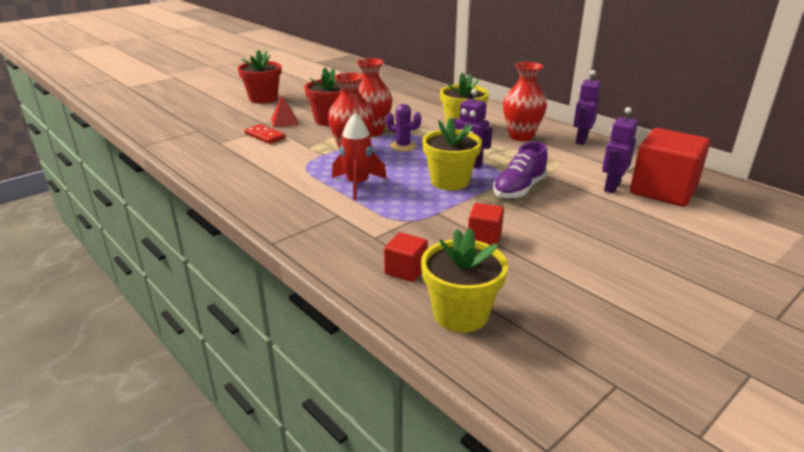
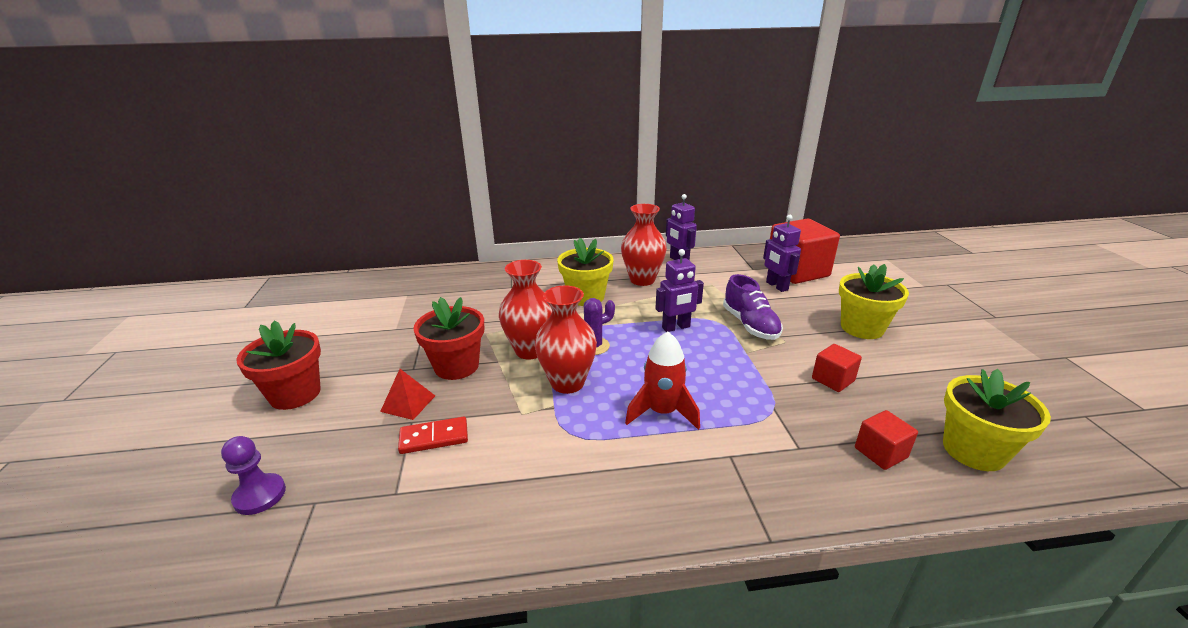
camera: 55 degrees left, 0 degrees up
(193, 120) = (260, 495): none -> purple pawn
(450, 181) = (704, 352): yellow flower pot -> yellow flower pot (862, 328)

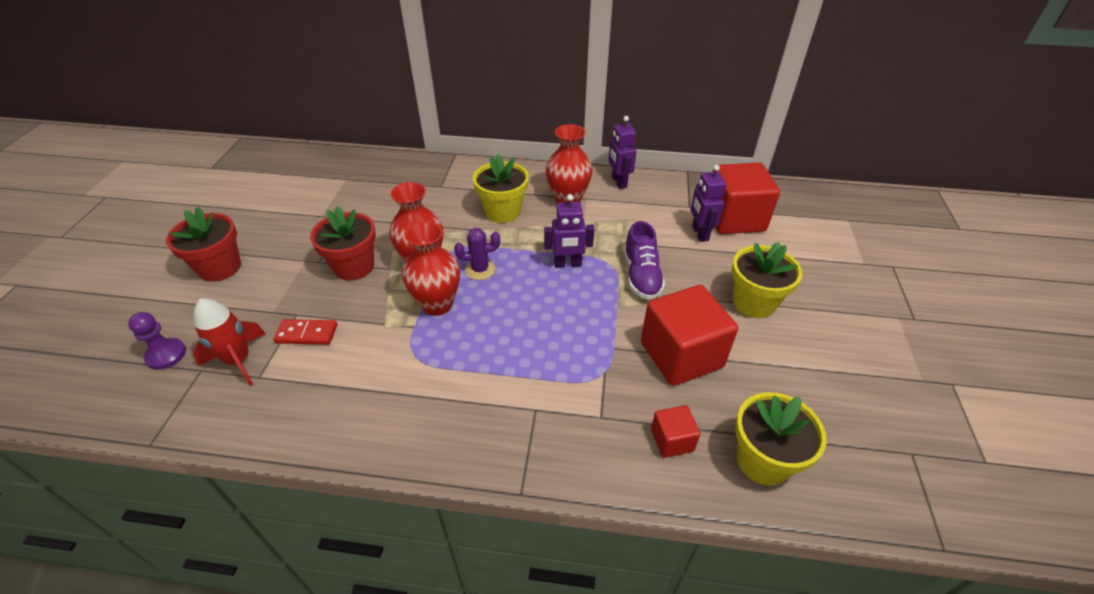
camera: 15 degrees right, 15 degrees up
(408, 403) = (300, 296): red pyramid -> none
(662, 412) = (502, 353): red rocket -> red rocket (238, 360)
(833, 380) = (681, 355): red cube -> red cube, size x2.06

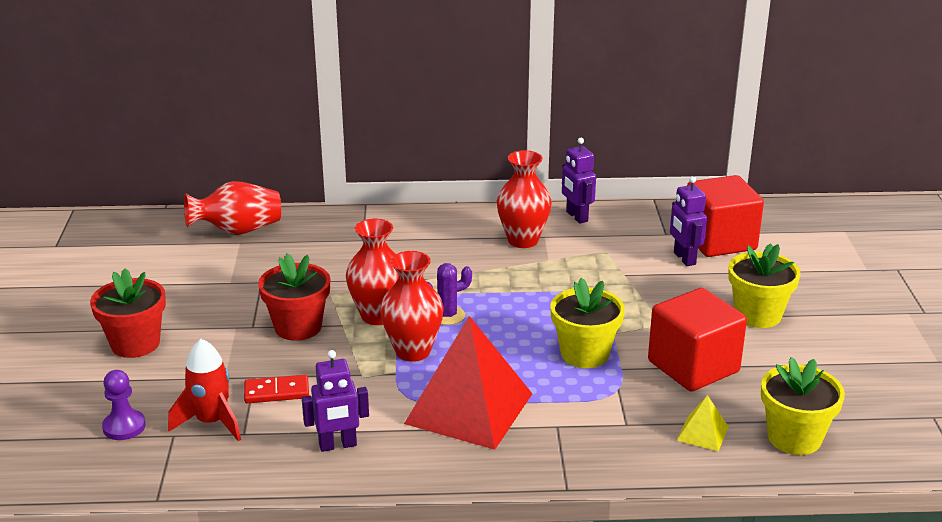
camera: 10 degrees left, 15 degrees down
(349, 168) = (238, 231): none -> red vase
(462, 376) = (469, 408): none -> red pyramid
(503, 211) = (450, 258): yellow flower pot -> yellow flower pot (584, 354)
(567, 264) = (545, 301): purple robot -> purple robot (338, 445)
(641, 276) = (631, 303): purple shoe -> none
(672, 440) = (702, 433): red cube -> yellow pyramid

